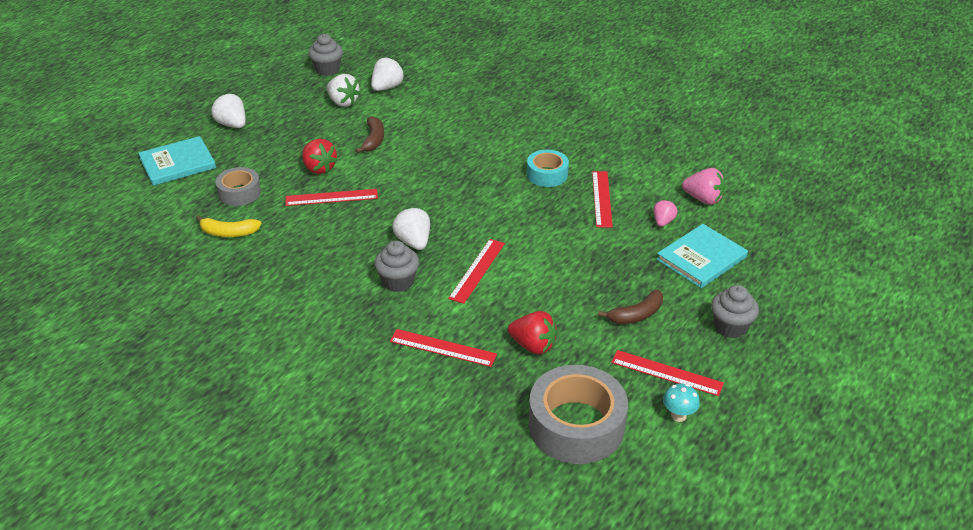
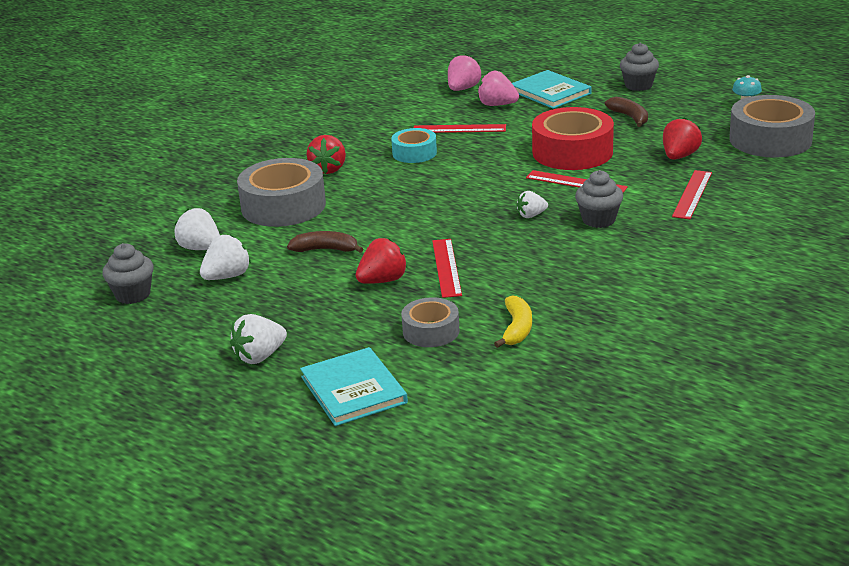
camera: 85 degrees left, 10 degrees down
(413, 242) = (531, 215): white strawberry -> white strawberry, size x0.65
(449, 116) = (283, 206): none -> grey tape
(516, 132) = (328, 169): none -> red strawberry
(546, 270) = (572, 152): none -> red tape
(663, 222) = (497, 105): pink strawberry -> pink strawberry, size x1.55
(666, 373) = (698, 108): red ruler -> none

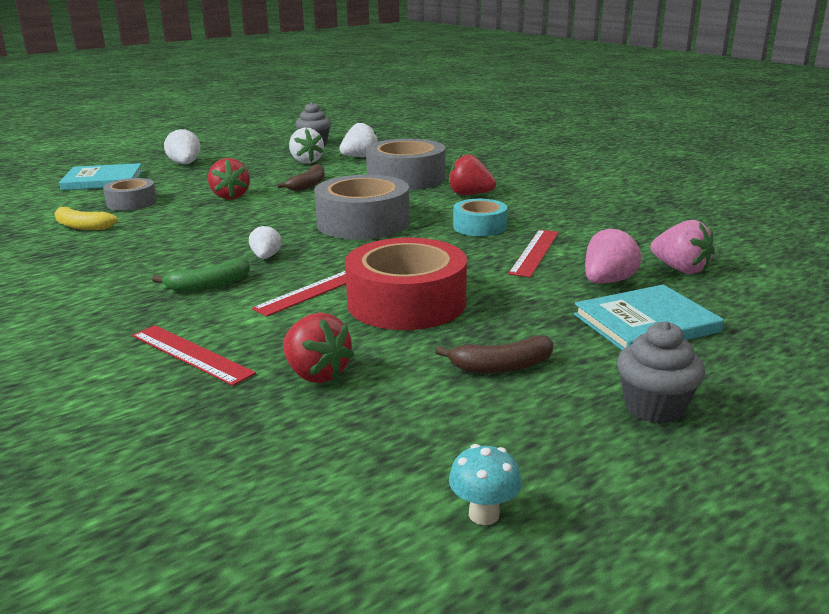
camera: 105 degrees right, 5 degrees down
(446, 267) = (217, 216): red ruler -> none
(598, 220) = (209, 286): grey cupcake -> green banana
(770, 140) = (290, 488): grey tape -> grey tape (363, 223)

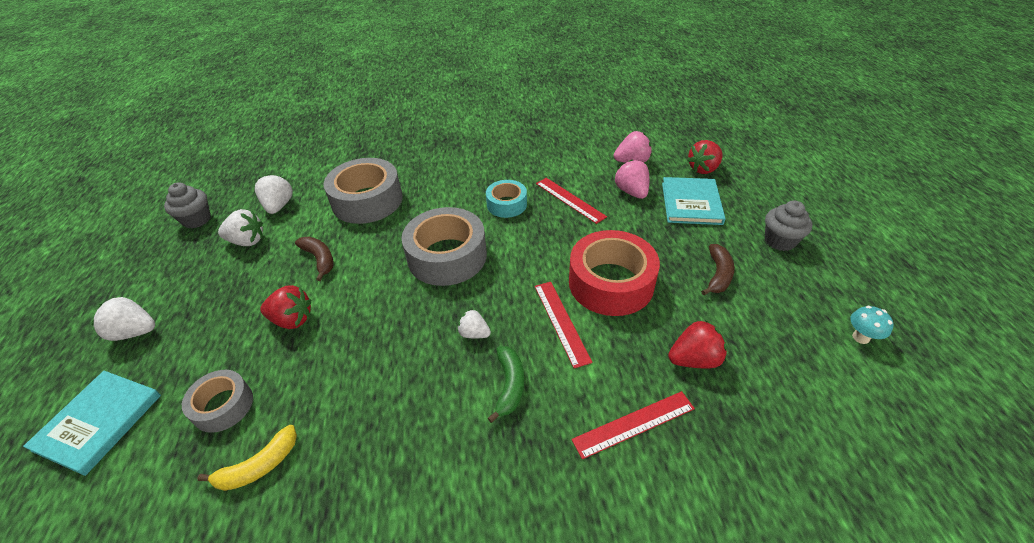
camera: 60 degrees left, 20 degrees up
(470, 194) = (439, 184): red strawberry -> red strawberry (703, 169)

